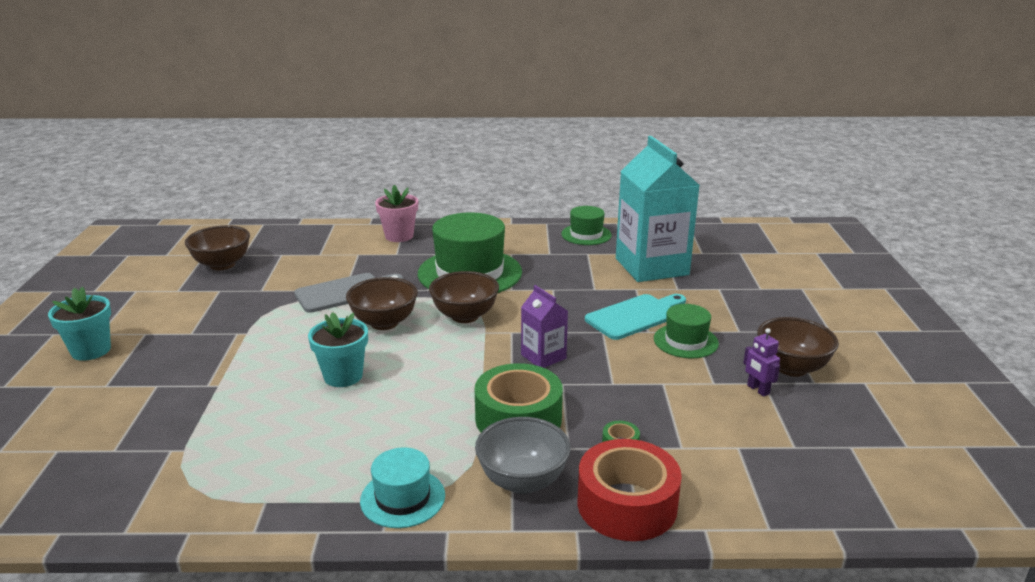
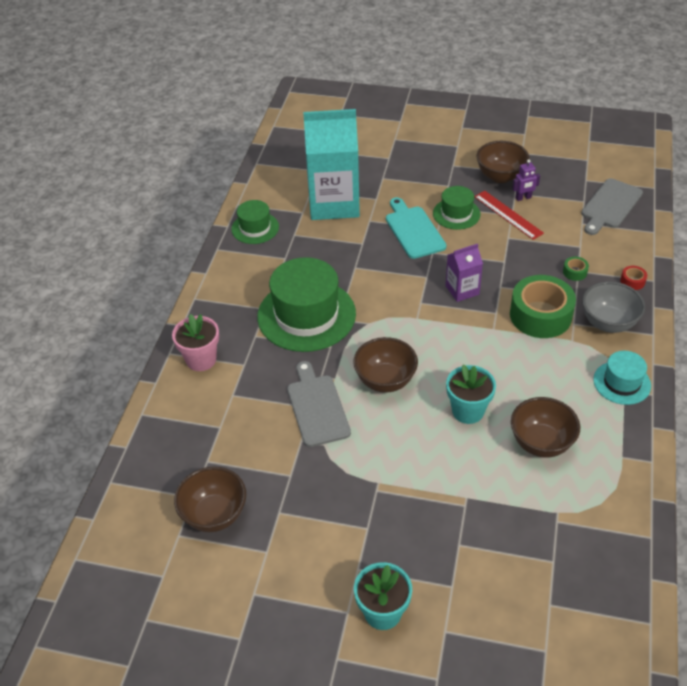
camera: 75 degrees left, 20 degrees up
(465, 316) = (387, 327): brown bowl -> brown bowl (541, 443)
(627, 504) = (632, 281): red tape -> red tape, size x0.41
(711, 379) = (508, 215): none -> red ruler
(803, 475) = (610, 205): none -> grey cutting board

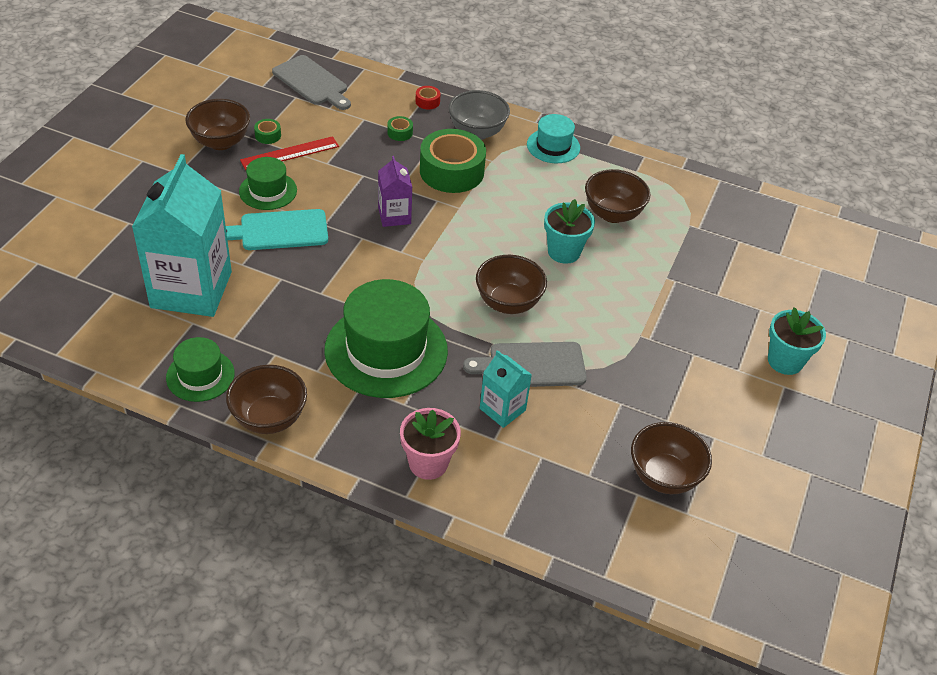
camera: 85 degrees left, 0 degrees up
(225, 269) = (269, 418): none -> brown bowl
(263, 395) = (502, 409): none -> turquoise carton
(523, 198) = (268, 135): purple robot -> green tape

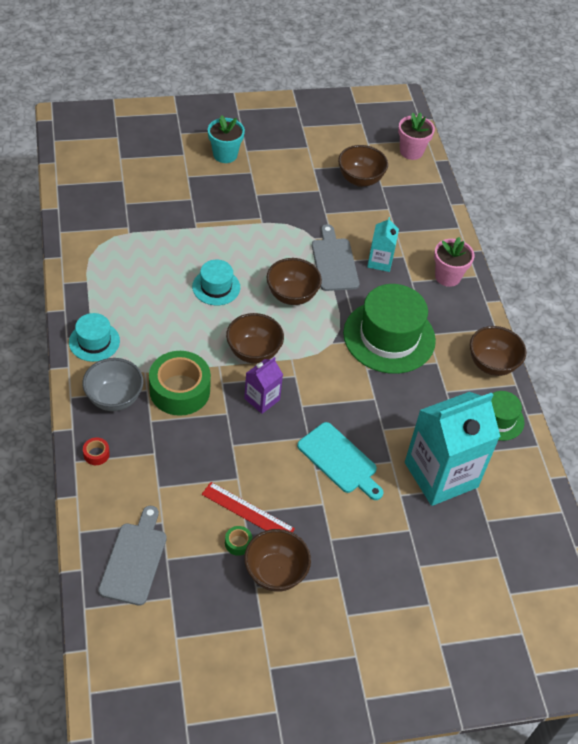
camera: 125 degrees left, 5 degrees up
(268, 191) = (304, 496): green hat -> none
(400, 133) = (157, 450): green tape -> none
(532, 365) = (334, 262): grey cutting board -> grey cutting board turned 150 degrees counterclockwise
(564, 252) = (216, 287): turquoise flower pot -> turquoise hat
(612, 214) = (151, 276): brown bowl -> brown bowl (253, 352)
(692, 578) = (411, 151): none -> pink flower pot

